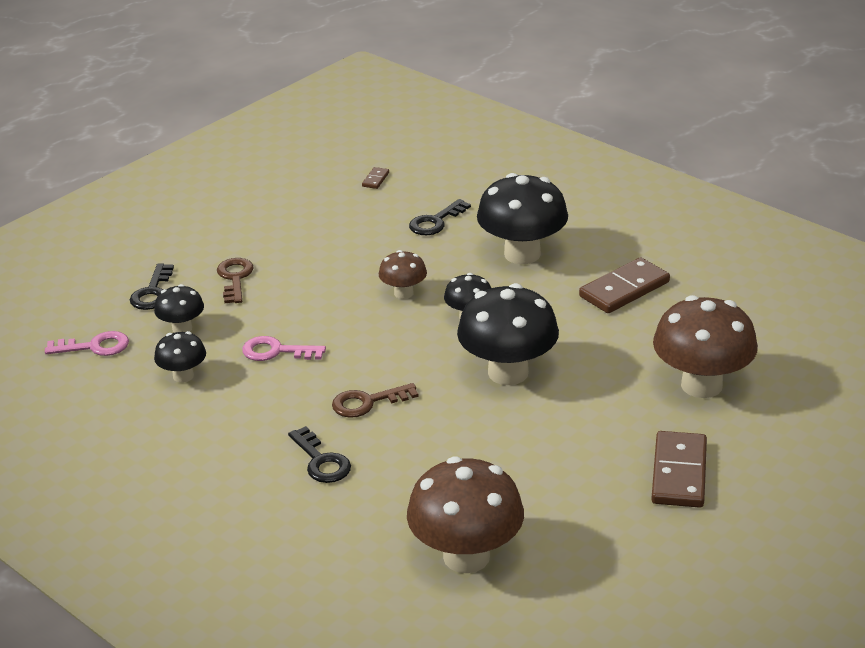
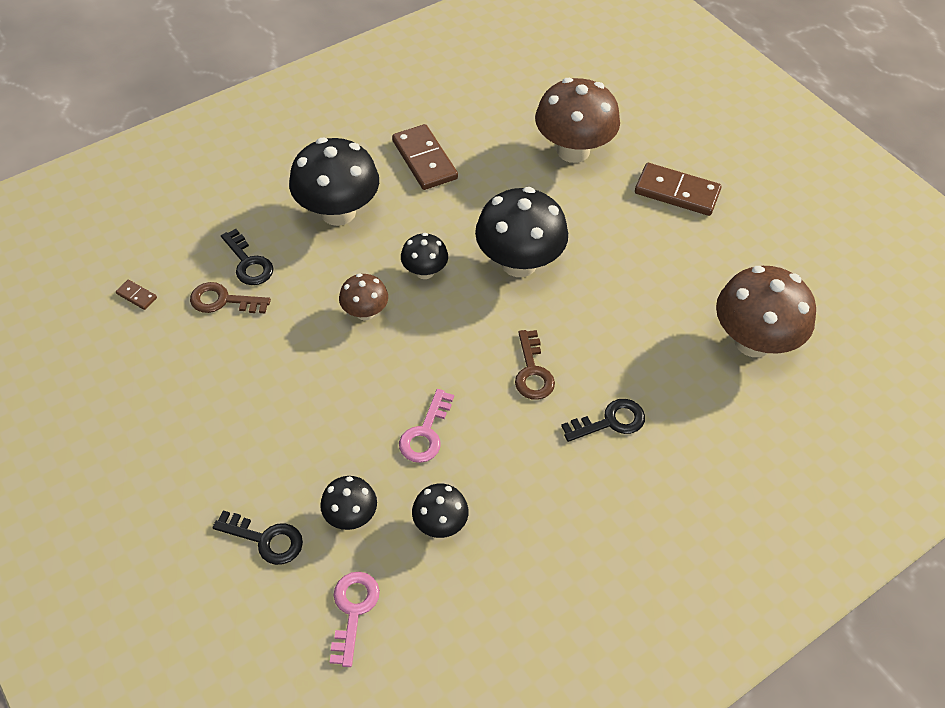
camera: 80 degrees left, 20 degrees up
(235, 278) = (273, 453): brown key -> brown key (223, 300)

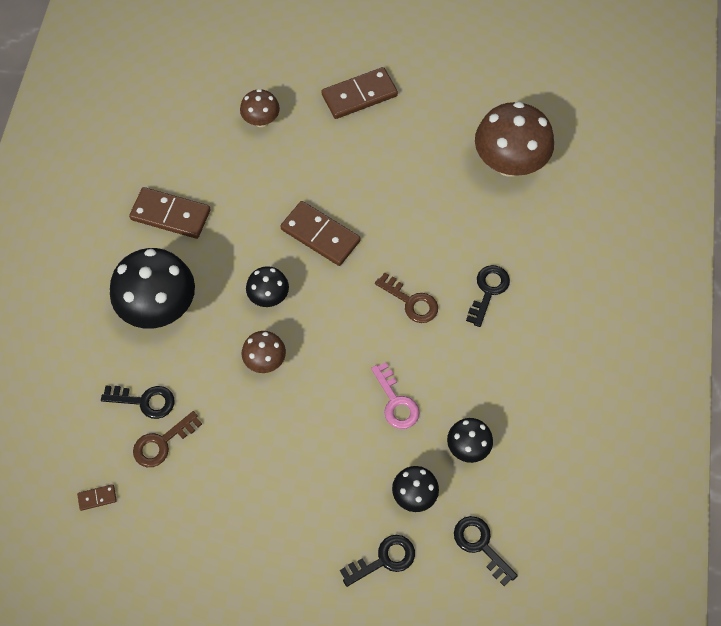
camera: 45 degrees left, 10 degrees up
(353, 610) = (480, 545): pink key -> black key
(519, 263) = (320, 235): black mushroom -> brown domino
(573, 150) = (261, 120): brown mushroom -> brown mushroom, size x0.52

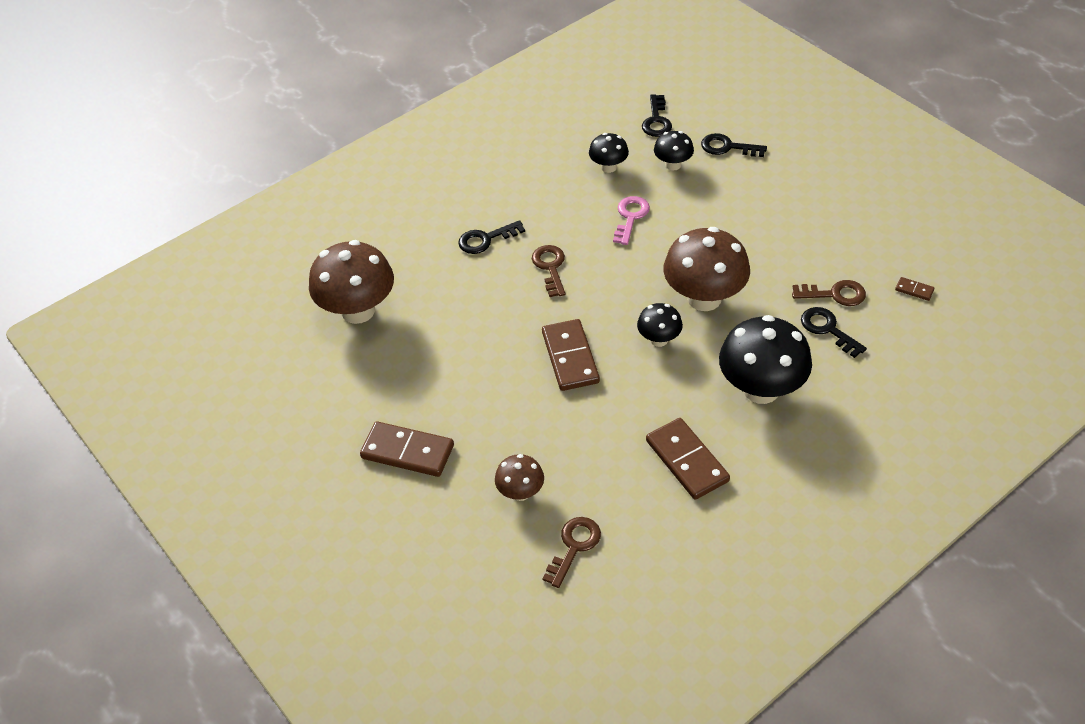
camera: 135 degrees left, 15 degrees down
(196, 112) = (574, 546): none -> brown key
(265, 360) = (704, 298): brown mushroom -> brown mushroom, size x1.93

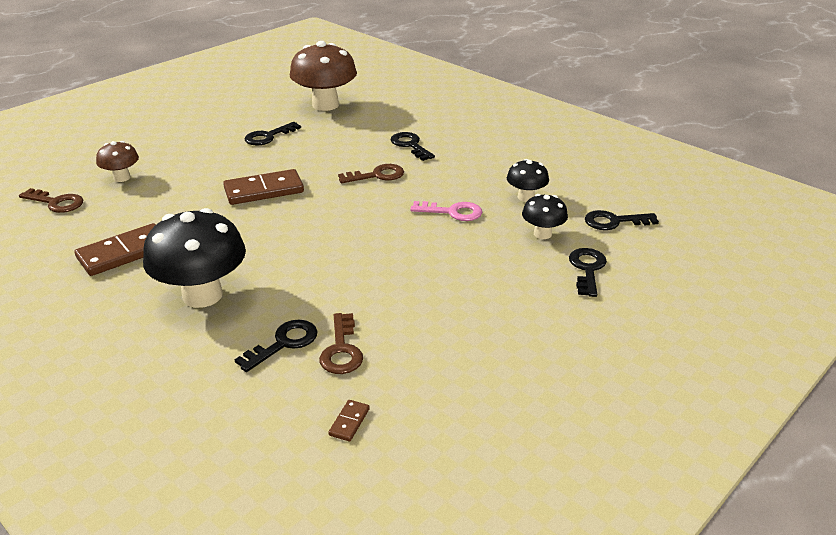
camera: 80 degrees right, 15 degrees down
(407, 452) = (178, 133): brown domino -> none
(437, 361) = (268, 136): none -> black key
(659, 339) = (280, 234): black mushroom -> none
(704, 298) = (336, 258): brown mushroom -> none

